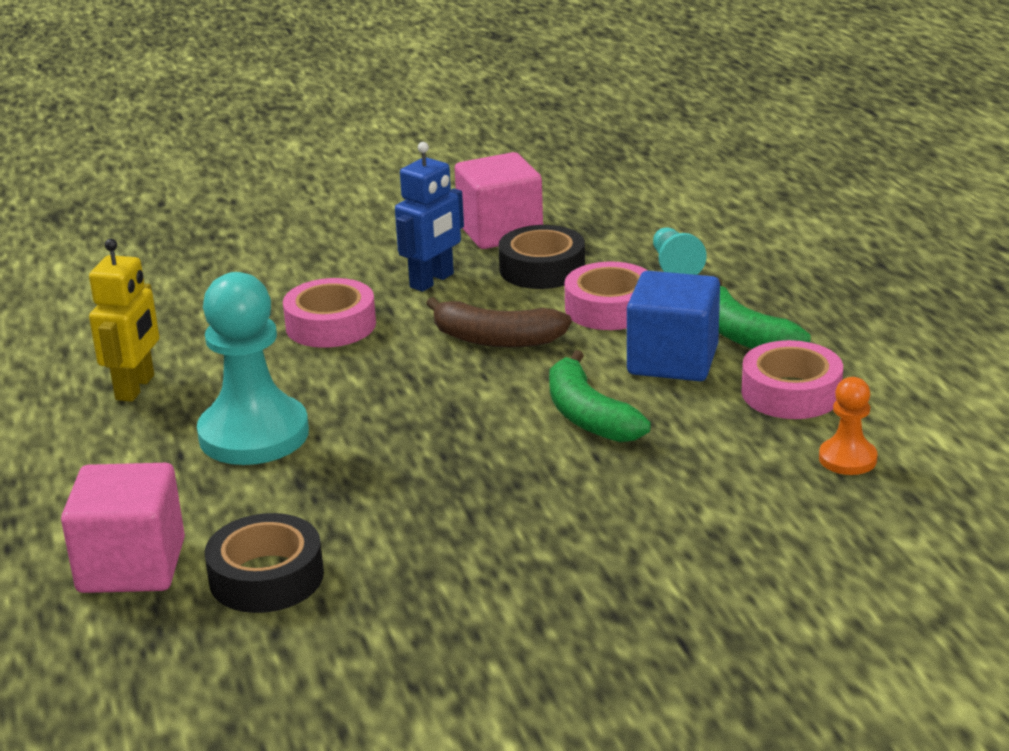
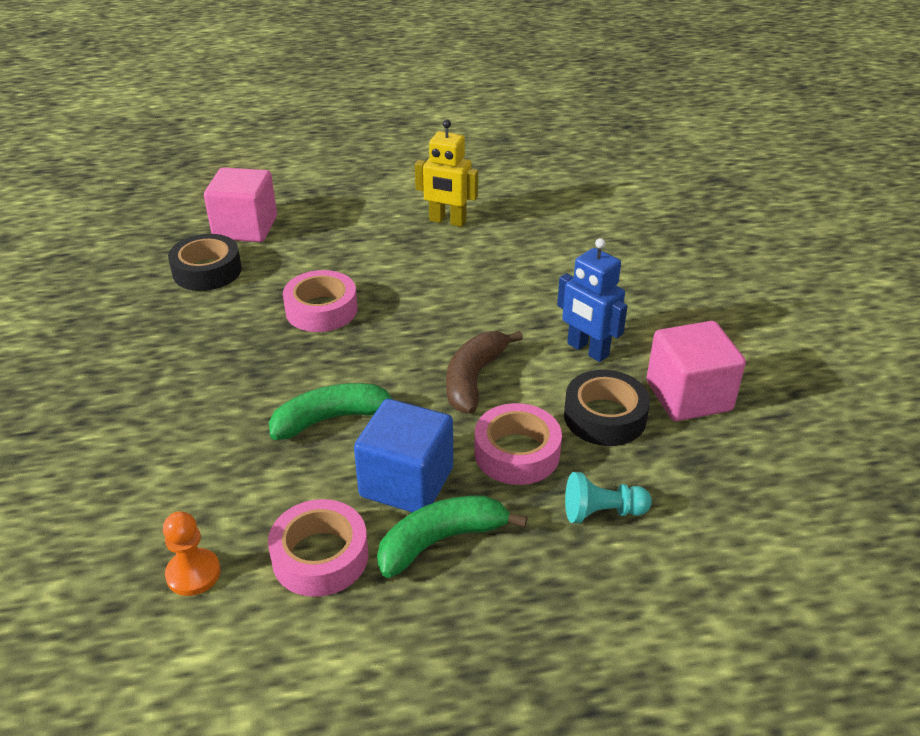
camera: 95 degrees right, 10 degrees up
(254, 434) = (370, 265): turquoise pawn -> none
(331, 325) = (517, 297): pink tape -> pink tape (321, 310)

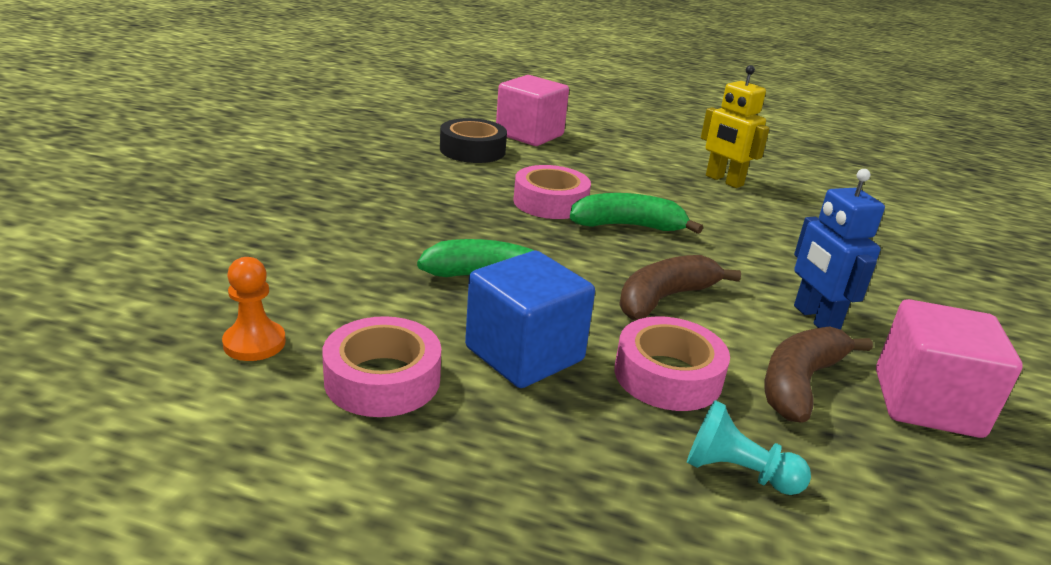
camera: 25 degrees right, 10 degrees down
(441, 541) = (520, 419): green banana -> green banana (627, 226)
(604, 417) = (800, 383): black tape -> brown banana

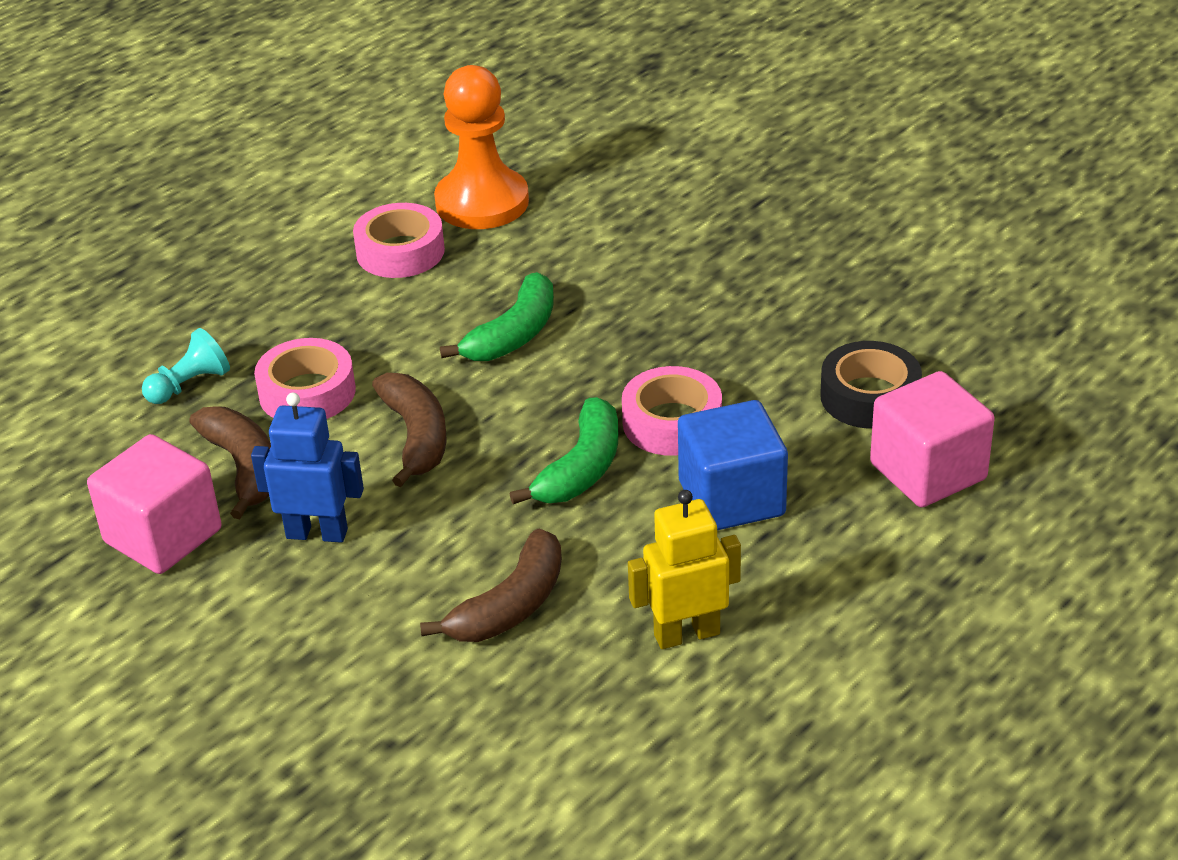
camera: 120 degrees right, 10 degrees up
(254, 343) = (482, 202): orange pawn -> orange pawn, size x2.01
(524, 354) = (386, 324): blue cube -> blue cube (731, 498)
(773, 230) = (511, 605): none -> brown banana

